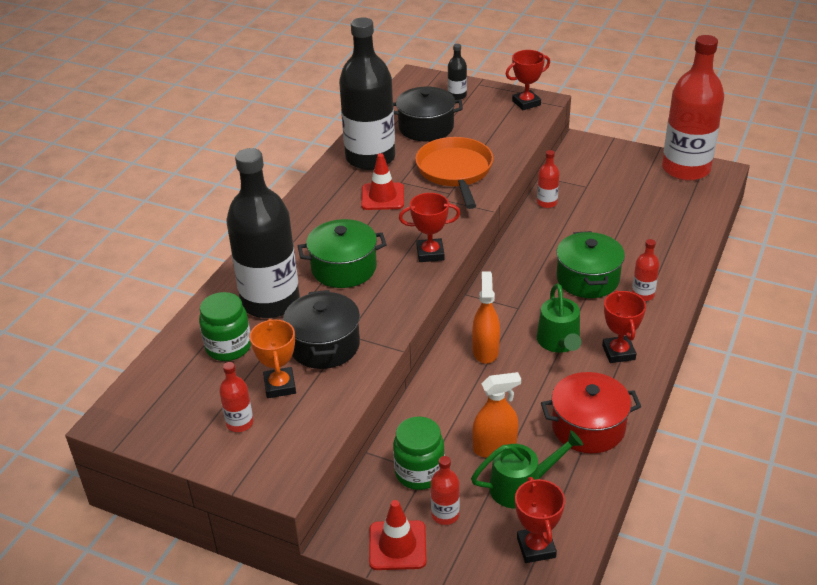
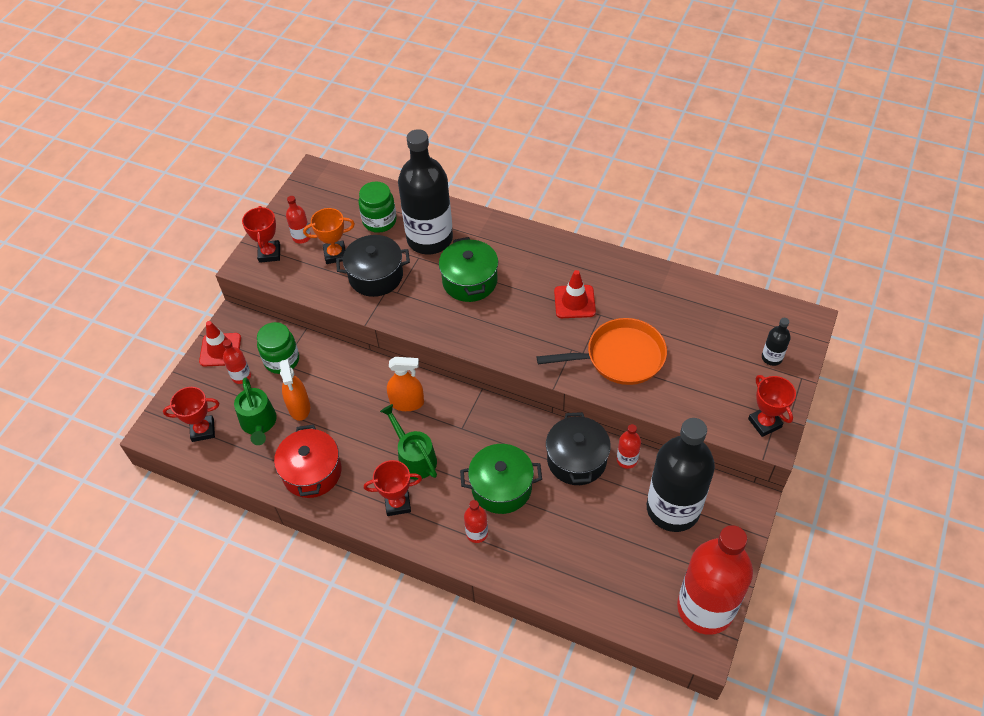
camera: 90 degrees right, 15 degrees up
(370, 158) = (640, 289): black bottle -> black bottle (673, 509)
(426, 127) = (701, 331): black pot -> black pot (576, 460)
(430, 253) = (488, 340): red trophy -> red trophy (269, 253)
(559, 342) = (414, 458): green watering can -> green watering can turned 60 degrees clockwise

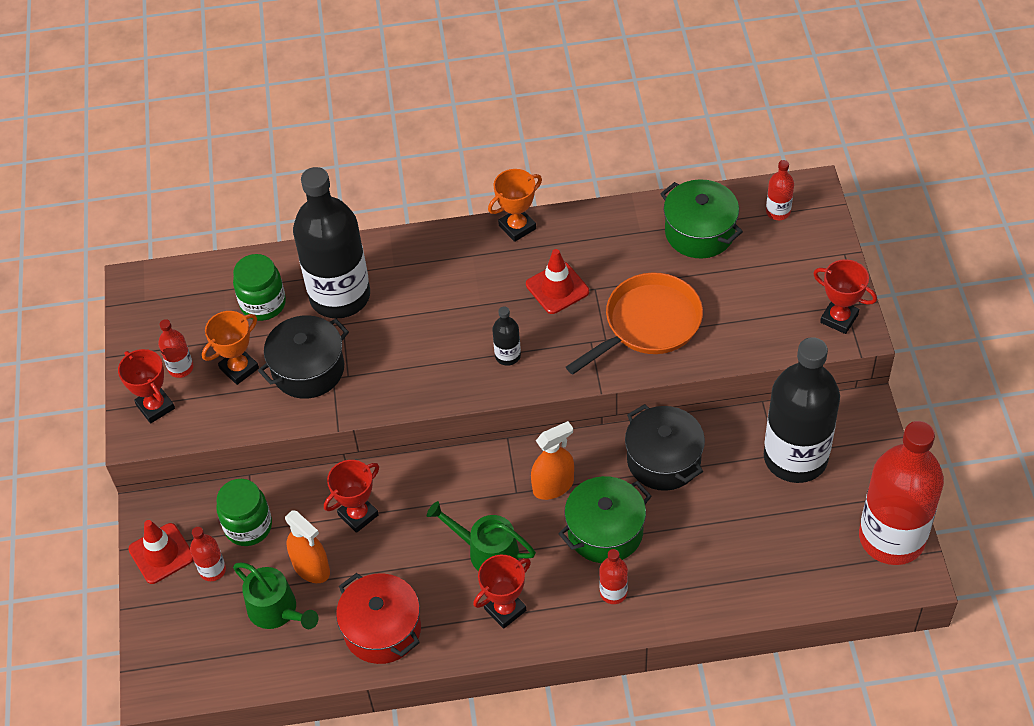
camera: 30 degrees left, 0 degrees up
(203, 430) = (214, 654): red trophy -> red trophy (358, 515)
(407, 402) = (434, 497): orange spray bottle -> orange spray bottle (553, 486)
(469, 281) = (423, 322): green pot -> green pot (699, 232)
(577, 248) = (517, 227): none -> orange trophy
(627, 460) = (715, 432): red bottle -> red bottle (778, 212)
(771, 358) = (802, 247): black bottle -> black bottle (507, 356)

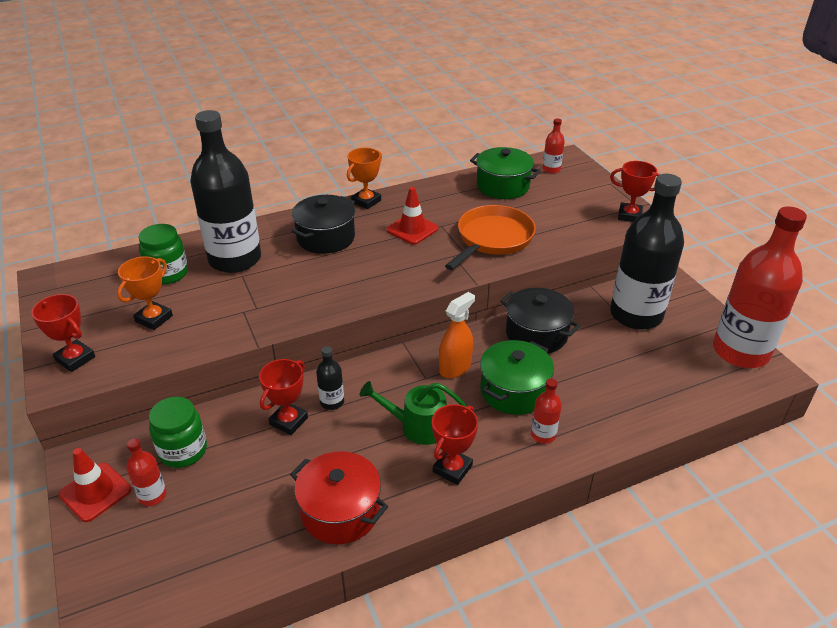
camera: 20 degrees left, 15 degrees down
(181, 368) = (97, 327): red bottle -> none
(277, 610) = (227, 518): green watering can -> none
(308, 369) = (219, 309): black pot -> black pot (326, 238)
(311, 567) = (254, 472): orange spray bottle -> none
(507, 356) = (390, 274): black bottle -> black bottle (332, 402)

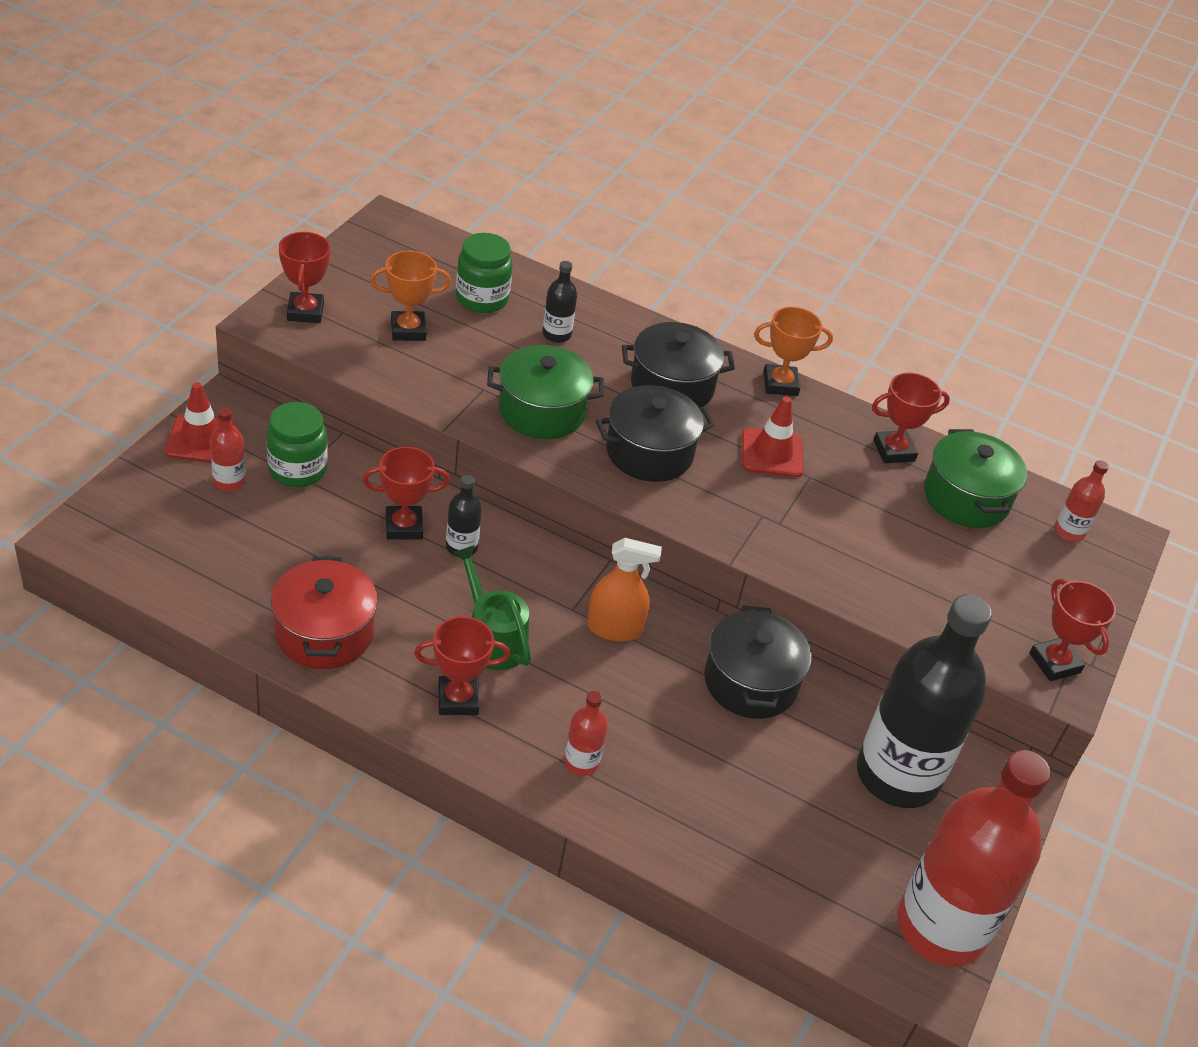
camera: 45 degrees right, 5 degrees up
(235, 259) = (556, 334): black bottle -> black bottle, size x0.41
(366, 271) = (649, 452): none -> black pot
(450, 191) = (894, 451): none -> red trophy
(492, 239) = (836, 538): orange pan -> none
(513, 391) = (627, 702): green pot -> green pot (542, 411)

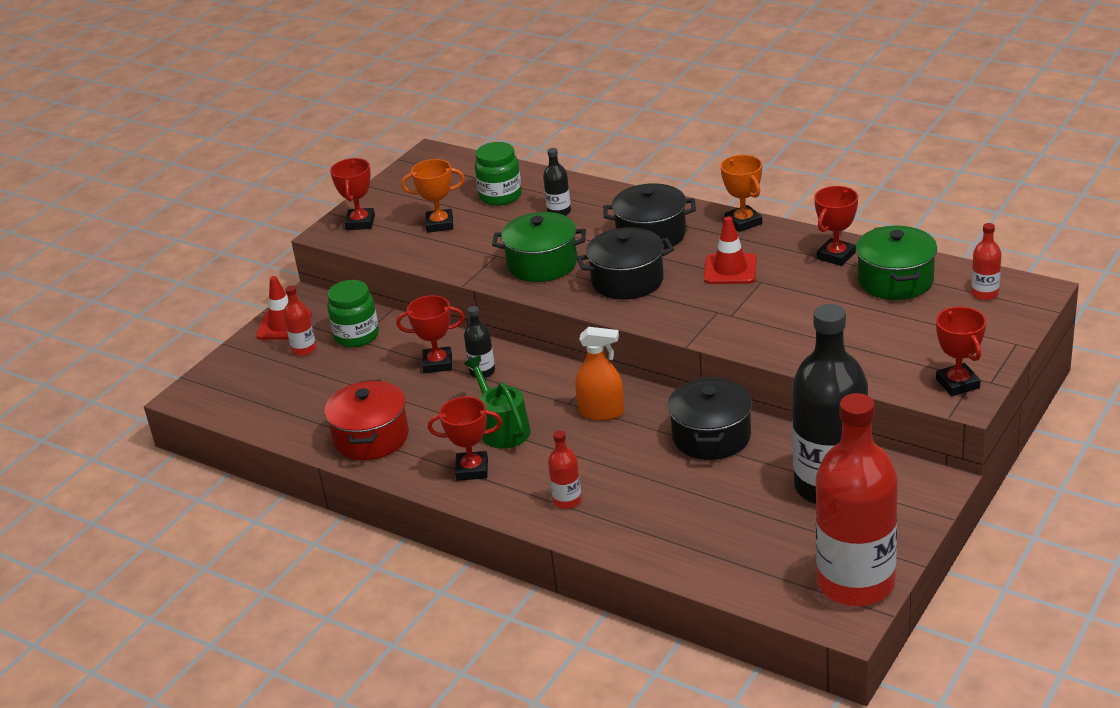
camera: 15 degrees right, 10 degrees down
(780, 384) = (743, 222): orange trophy -> orange trophy turned 60 degrees clockwise
(894, 451) = (836, 256): red trophy -> red trophy turned 45 degrees counterclockwise

